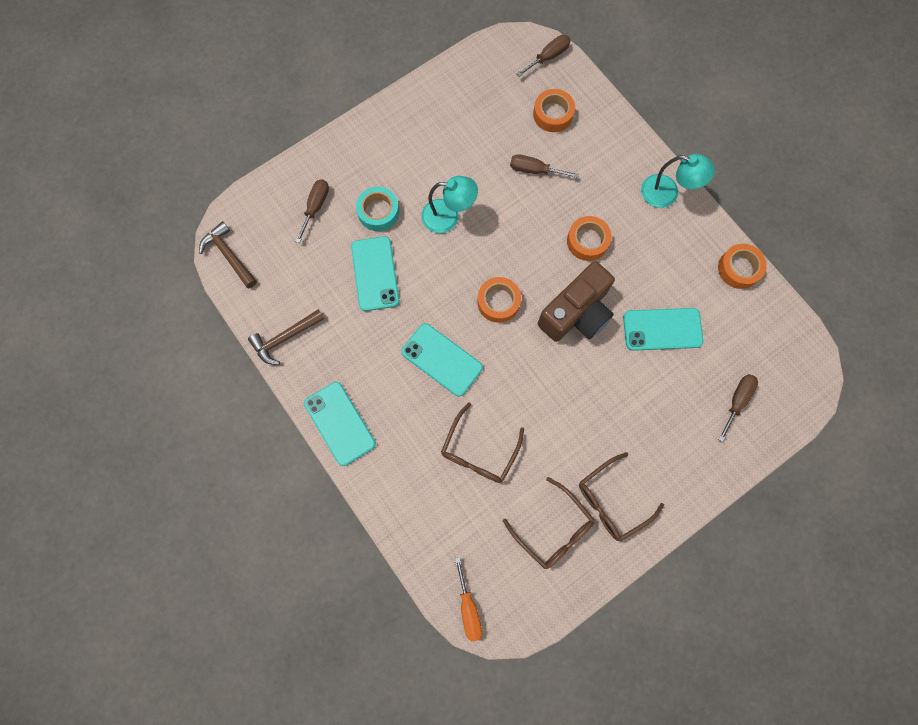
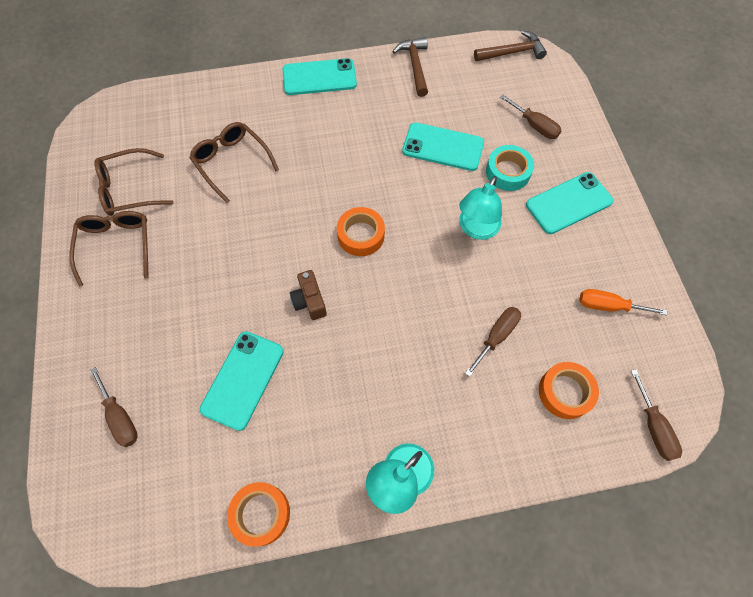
camera: 115 degrees right, 10 degrees down
(442, 359) = (330, 167): turquoise phone -> turquoise phone (569, 203)
(468, 608) = (118, 107): orange screwdriver -> orange screwdriver (608, 306)
(576, 313) = (309, 301): brown camera -> brown camera, size x0.49
(587, 241) = (384, 352): orange tape -> none

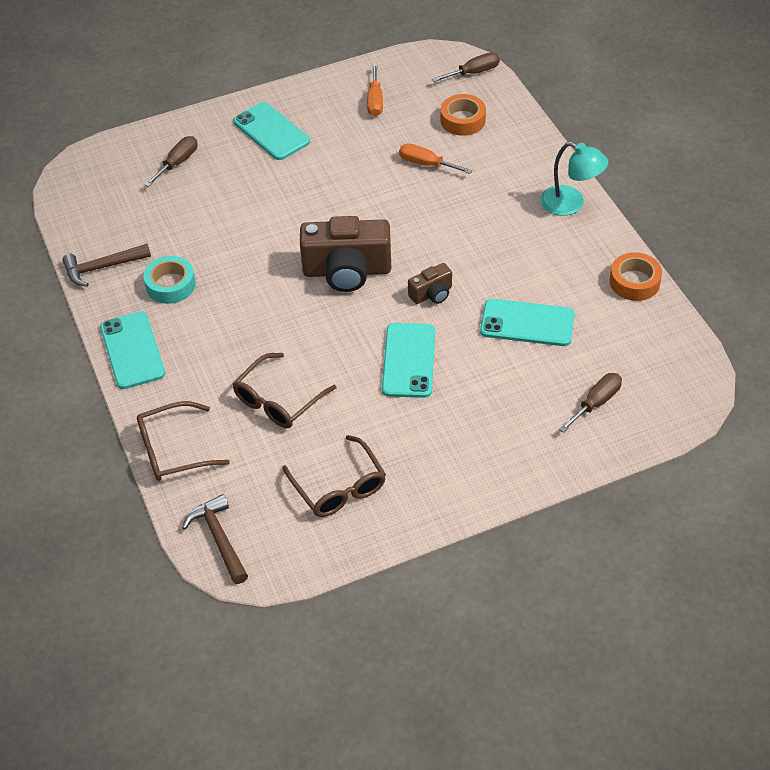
camera: 100 degrees left, 15 degrees down
(116, 245) = (416, 472): brown glasses -> brown glasses (172, 450)
(361, 235) = (347, 271): orange tape -> brown camera
(443, 147) = (220, 227): turquoise phone -> turquoise phone (408, 360)
(476, 229) = (317, 190): turquoise lamp -> none
(496, 336) = (426, 164): brown screwdriver -> orange screwdriver
(508, 172) = (243, 176): turquoise tape -> turquoise tape (170, 285)
(512, 52) = (71, 190): brown hammer -> brown hammer (219, 538)

